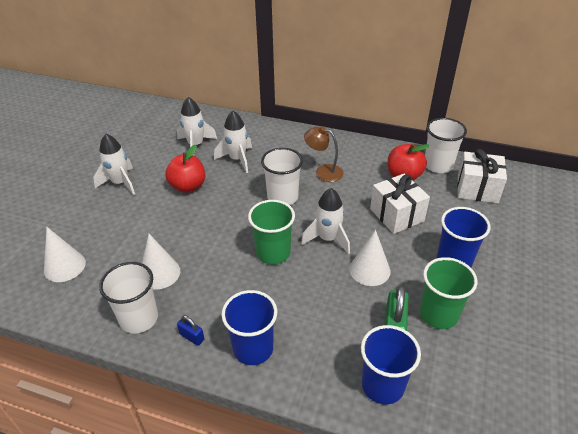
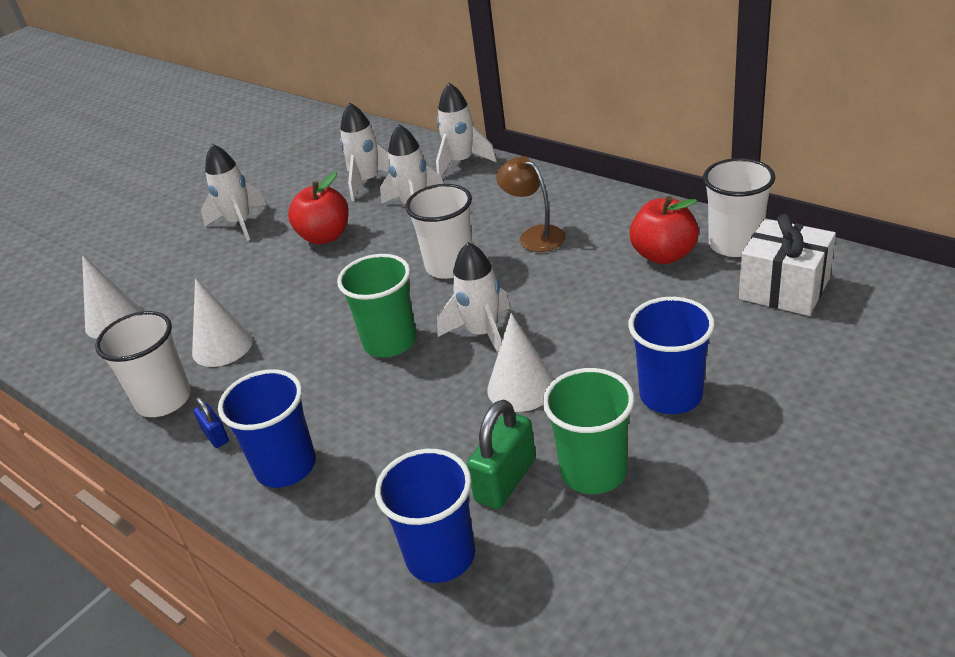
camera: 25 degrees right, 5 degrees down
(251, 127) = (461, 162): none -> white rocket
(397, 215) = (615, 313): white gift -> none

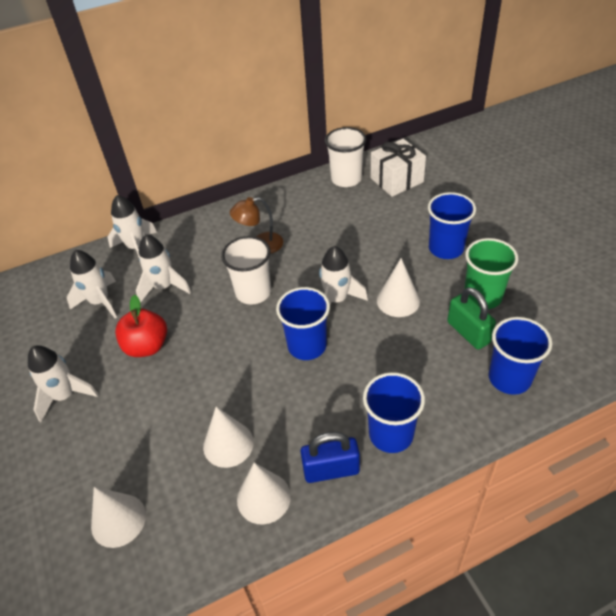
camera: 65 degrees left, 10 degrees up
(164, 400) = (263, 497): white cup -> white cone
(215, 435) = (331, 470): blue padlock -> blue padlock, size x1.81
(390, 342) = (307, 346): green cup -> blue cup
(664, 255) = (331, 205): red apple -> none

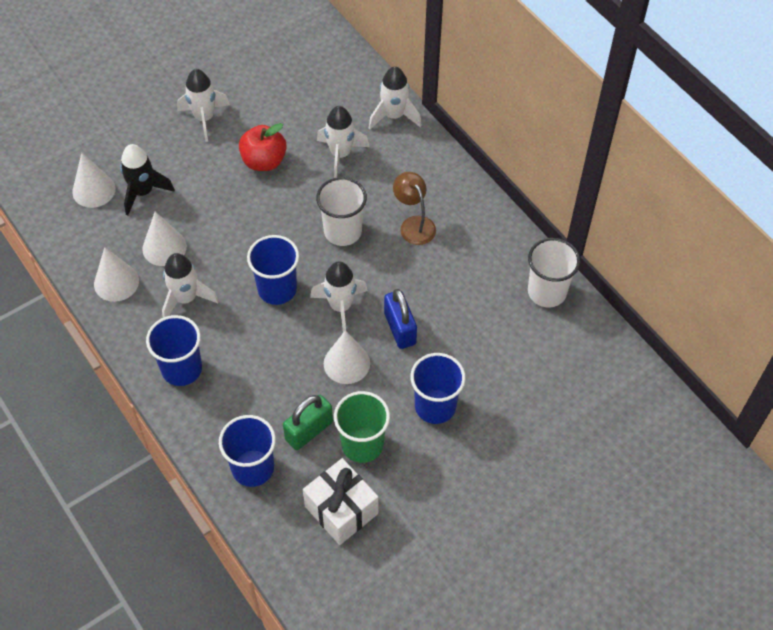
camera: 75 degrees right, 10 degrees up
(100, 302) = (314, 109): white rocket -> white rocket (186, 298)
(143, 463) = (143, 192): none -> black rocket
(331, 470) = (144, 327): blue padlock -> blue padlock (400, 329)
(396, 180) = (554, 347): white gift -> white gift (341, 510)

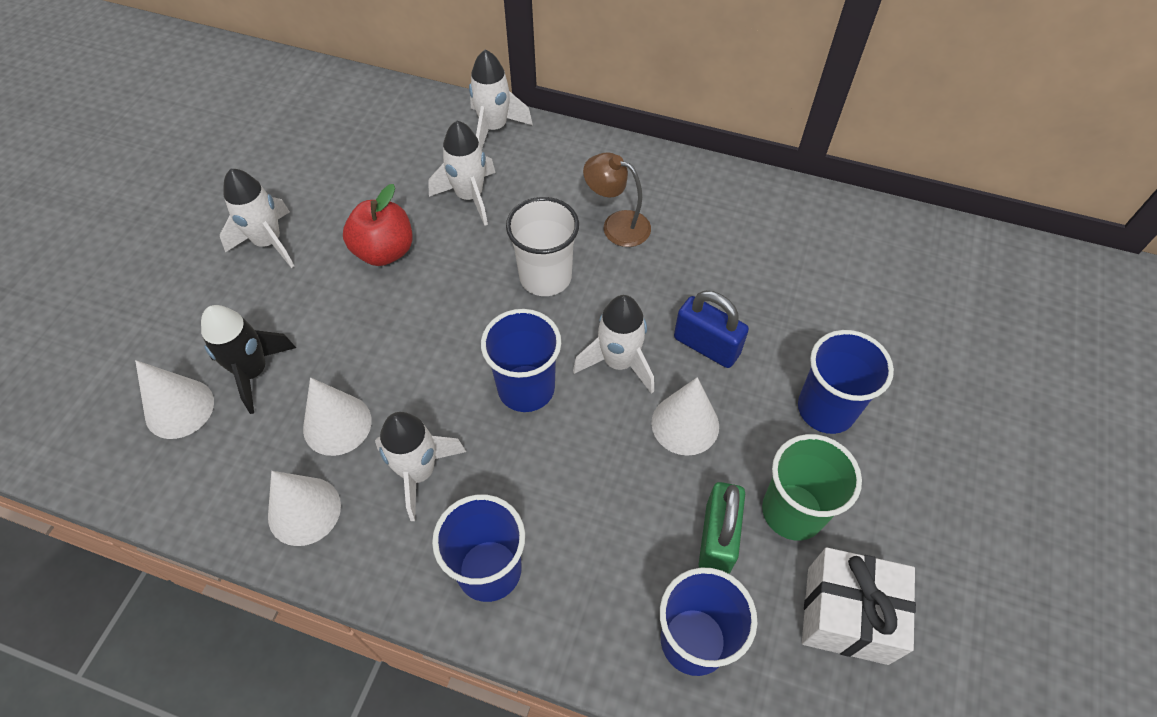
camera: 35 degrees left, 0 degrees up
(547, 292) = (814, 215): white cup -> none

